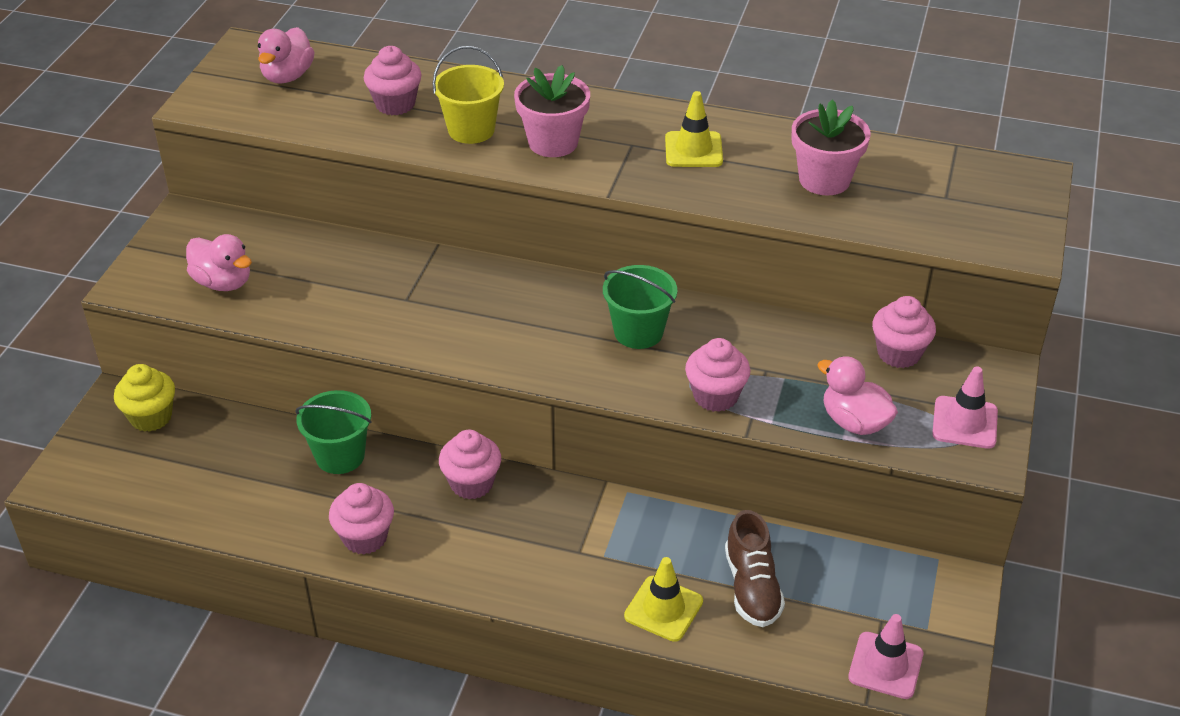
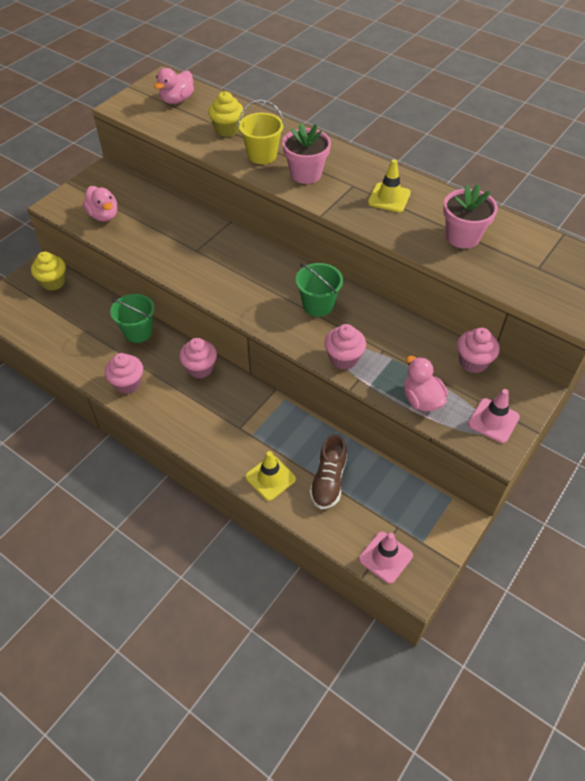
camera: 20 degrees right, 10 degrees up
(395, 104) = (227, 130): pink cupcake -> yellow cupcake

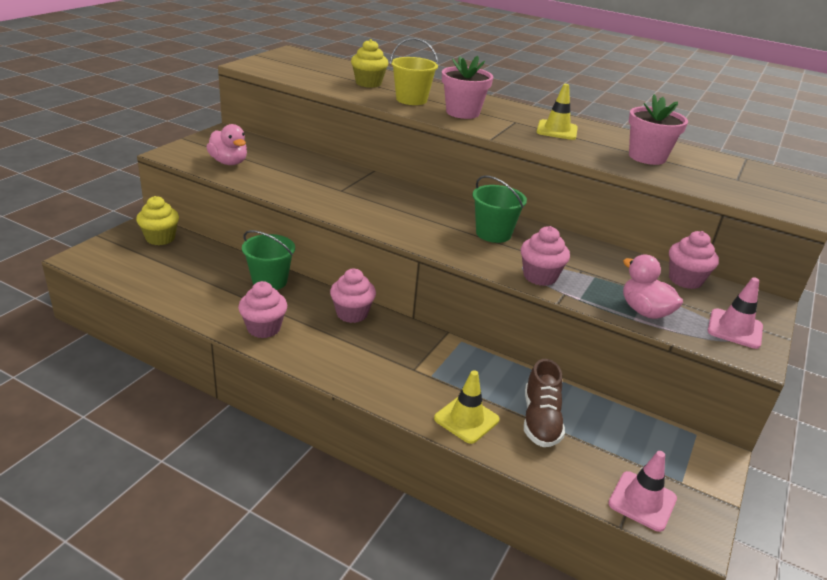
camera: 10 degrees left, 20 degrees down
(177, 100) = (309, 64): pink duck -> none

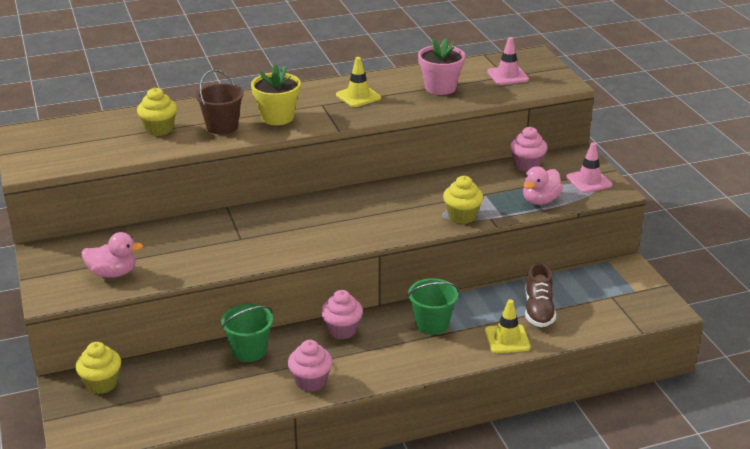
camera: 45 degrees left, 0 degrees up
(411, 100) = (222, 126): yellow bucket -> brown bucket
(462, 112) = (277, 117): pink flower pot -> yellow flower pot
(493, 233) = (389, 204): green bucket -> green bucket (432, 324)
(540, 276) = (462, 216): pink cupcake -> yellow cupcake
(540, 420) = (538, 310): brown shoe -> brown shoe turned 45 degrees clockwise
(642, 501) = (634, 314): pink traffic cone -> pink traffic cone (507, 76)
(644, 311) = (540, 200): pink duck -> pink duck turned 60 degrees counterclockwise

